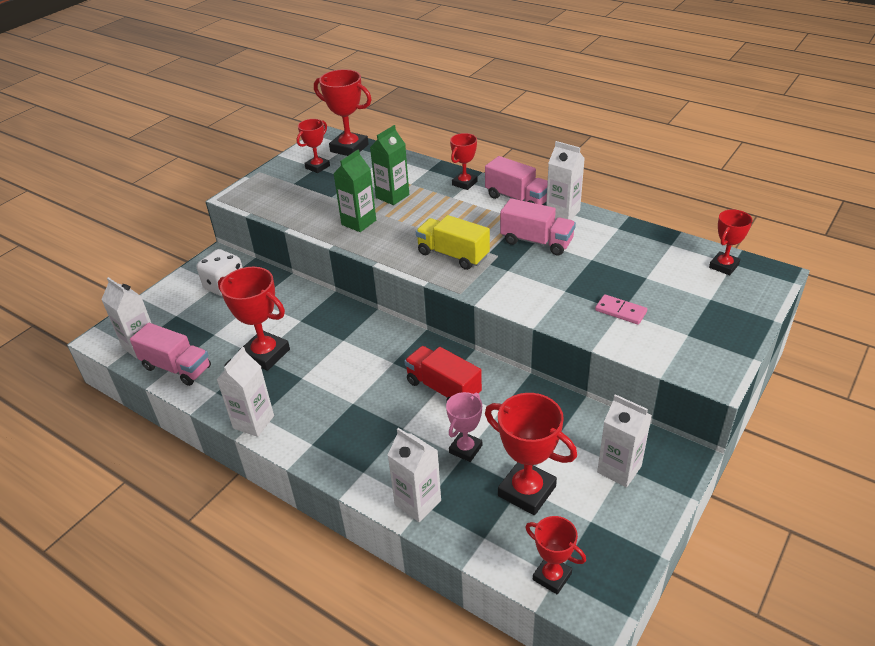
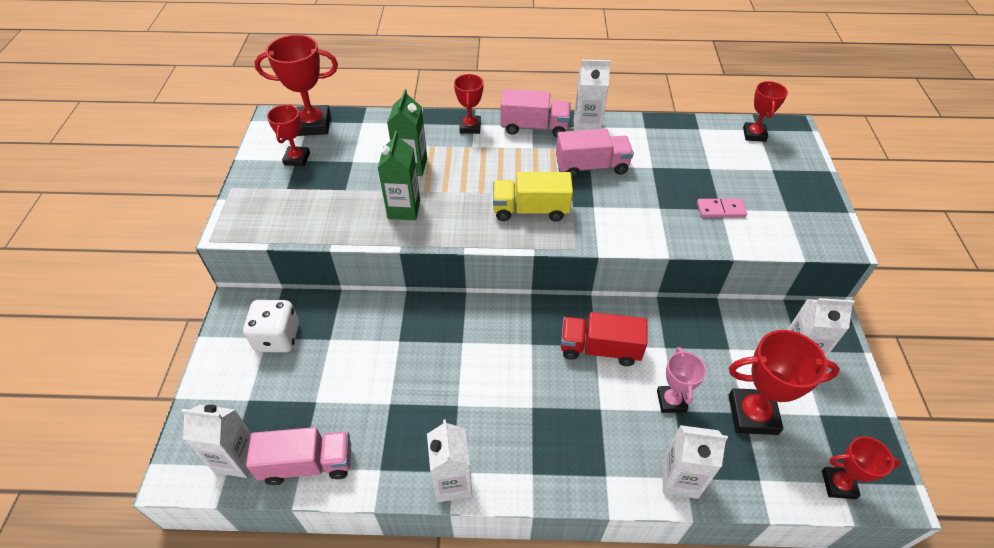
camera: 35 degrees left, 10 degrees up
(265, 354) = (396, 397): red trophy -> none

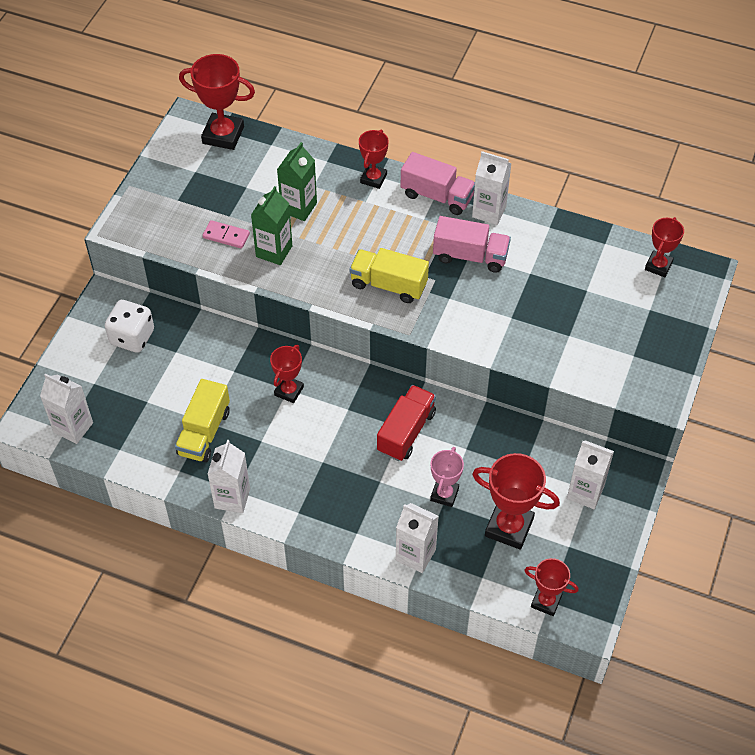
camera: 20 degrees right, 5 degrees up
(297, 159) = (196, 170): red trophy -> red trophy (289, 391)
(307, 464) = (125, 448): pink truck -> none
(392, 416) = (204, 432): none -> yellow truck
(600, 349) = (406, 432): red truck -> red truck turned 90 degrees clockwise
(720, 210) = (568, 336): pink domino -> pink domino (226, 236)

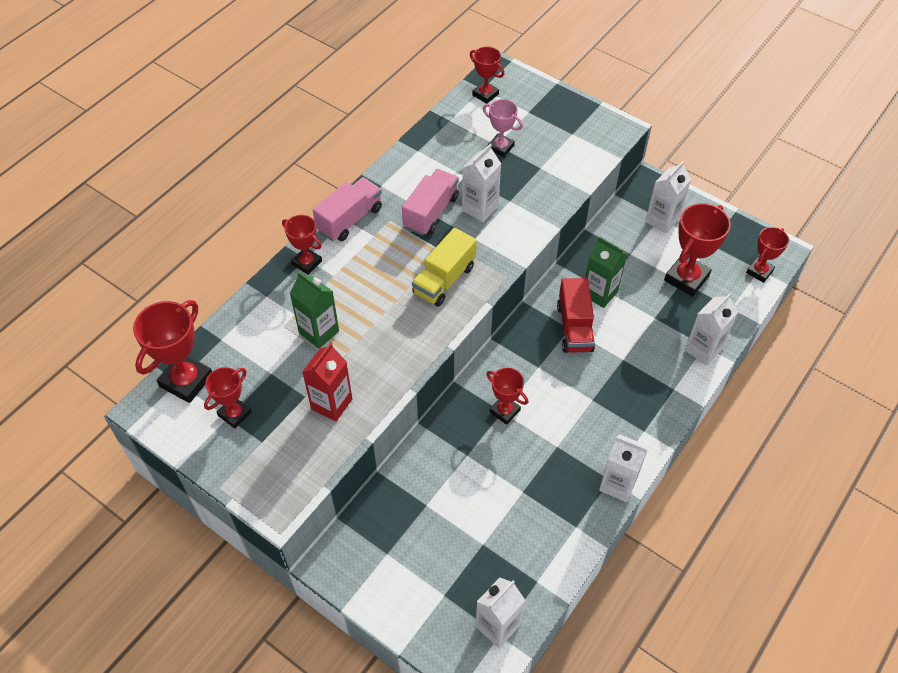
camera: 75 degrees left, 0 degrees up
(132, 337) = (393, 545): white dice -> none
(199, 175) = (234, 414): none -> red trophy
(204, 432) = (535, 495): yellow truck -> none
(226, 236) = (331, 404): pink domino -> red carton
(274, 251) = (368, 365): green carton -> green carton (600, 293)
(406, 432) = (574, 327): red truck -> red truck turned 135 degrees counterclockwise
(444, 494) = (646, 315): pink trophy -> pink trophy (500, 147)
(489, 211) = (384, 187): white carton -> white carton (480, 208)

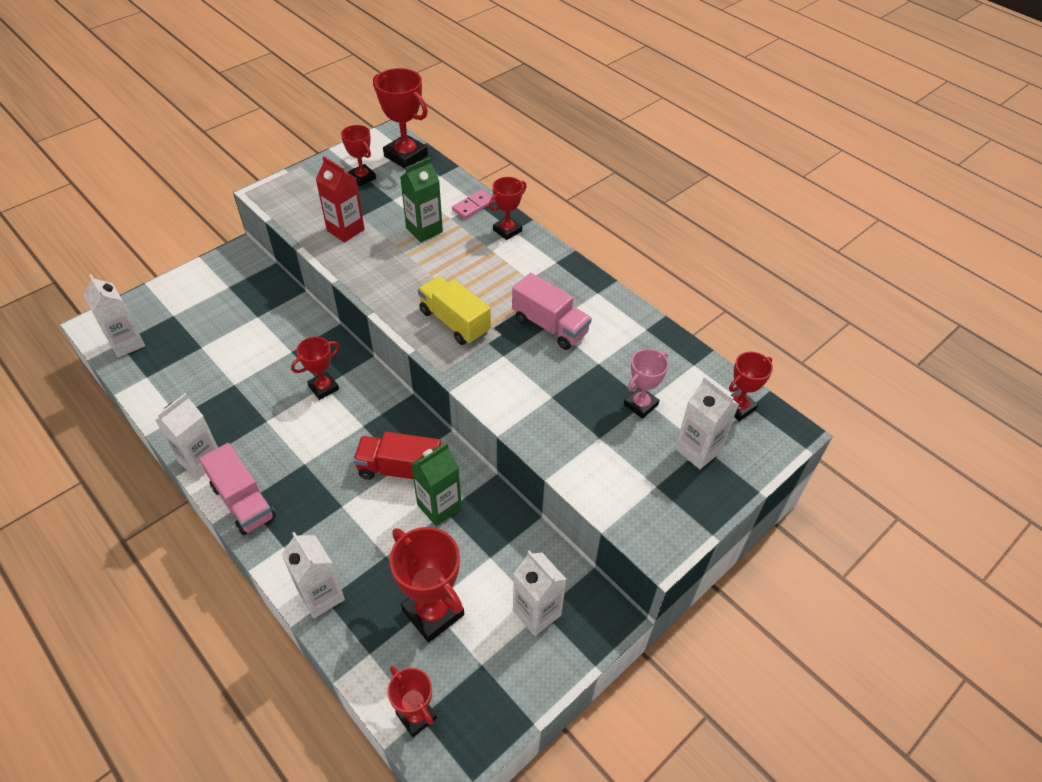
camera: 100 degrees right, 5 degrees down
(271, 298) = (473, 206): none -> pink domino
(350, 219) = (555, 264): pink truck -> pink truck (243, 501)
(480, 208) = (545, 367): white carton -> white carton (698, 450)

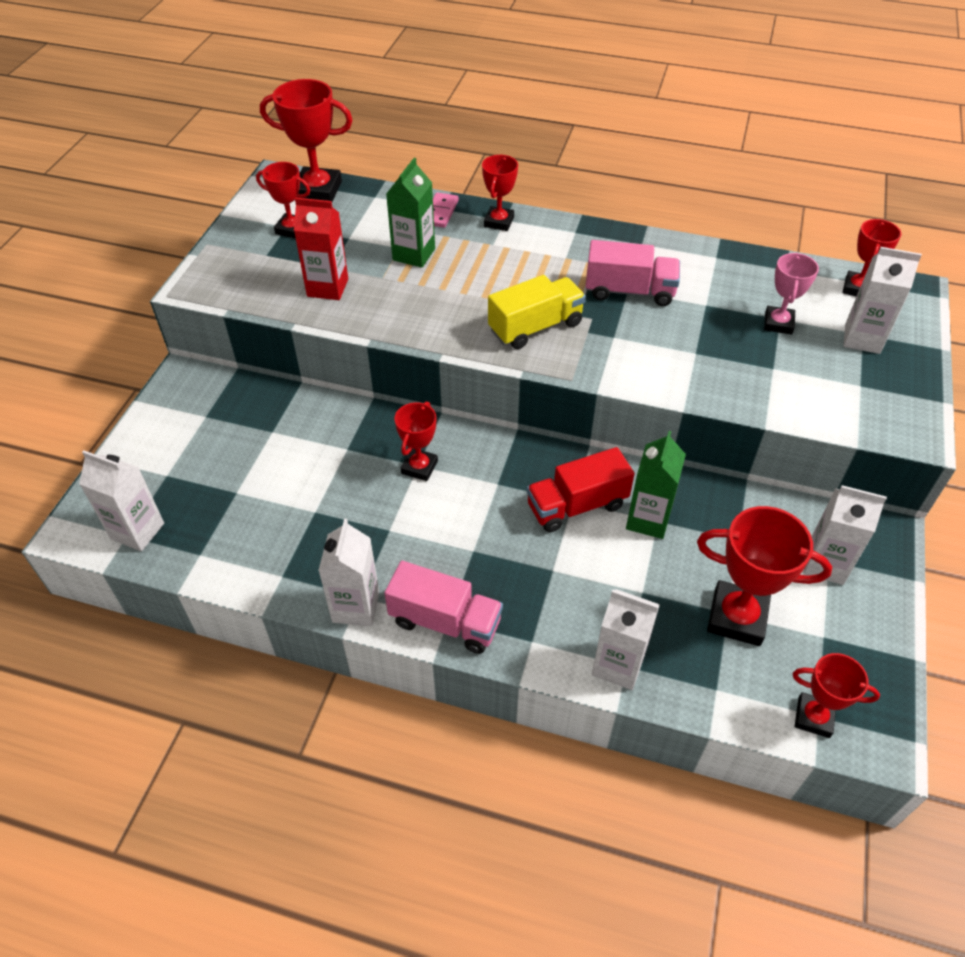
camera: 30 degrees left, 0 degrees up
(454, 322) = (535, 327): yellow truck -> yellow truck turned 135 degrees clockwise

